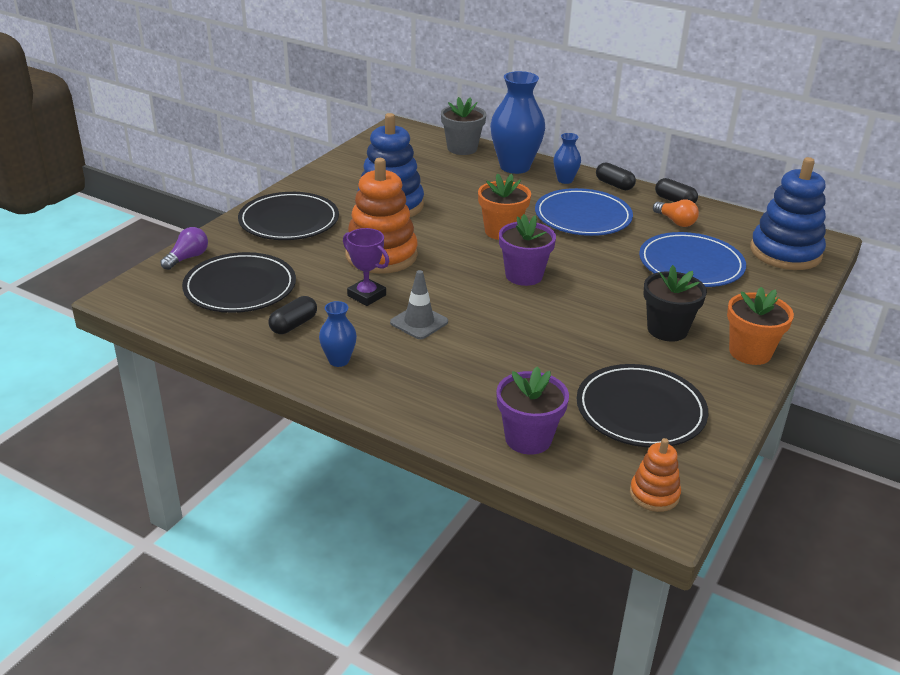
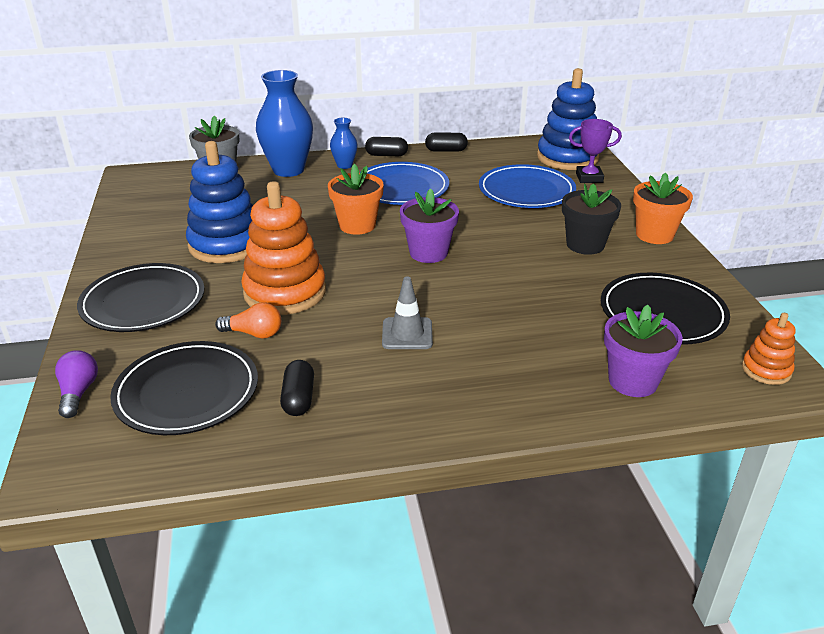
camera: 40 degrees left, 0 degrees up
(339, 360) = (391, 407): blue vase -> none
(366, 295) = (326, 334): purple trophy -> purple trophy (589, 178)
(675, 222) = (469, 165): orange light bulb -> orange light bulb (254, 333)

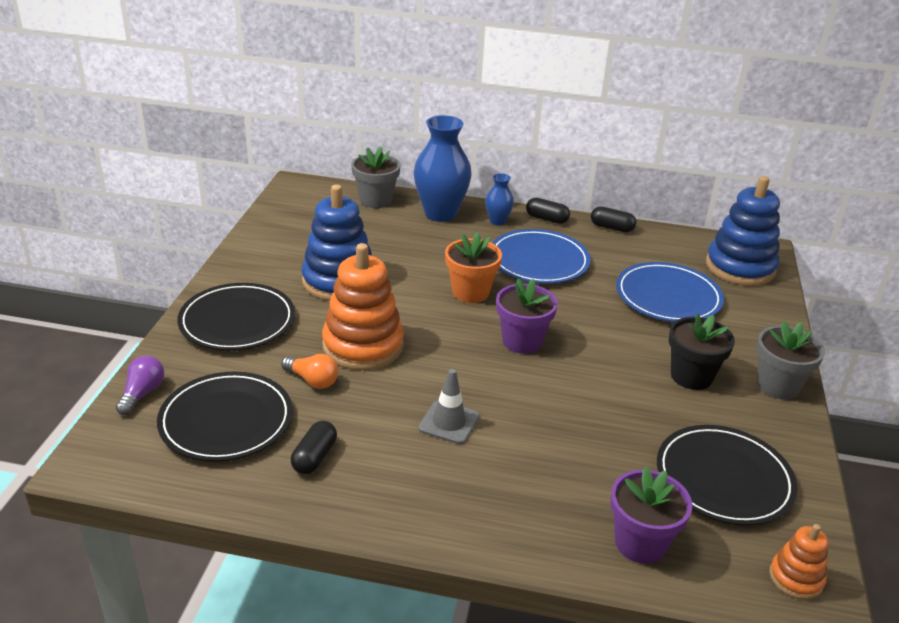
camera: 20 degrees right, 0 degrees up
(589, 178) = (748, 298): purple trophy -> none
(654, 235) = (777, 386): orange flower pot -> grey flower pot

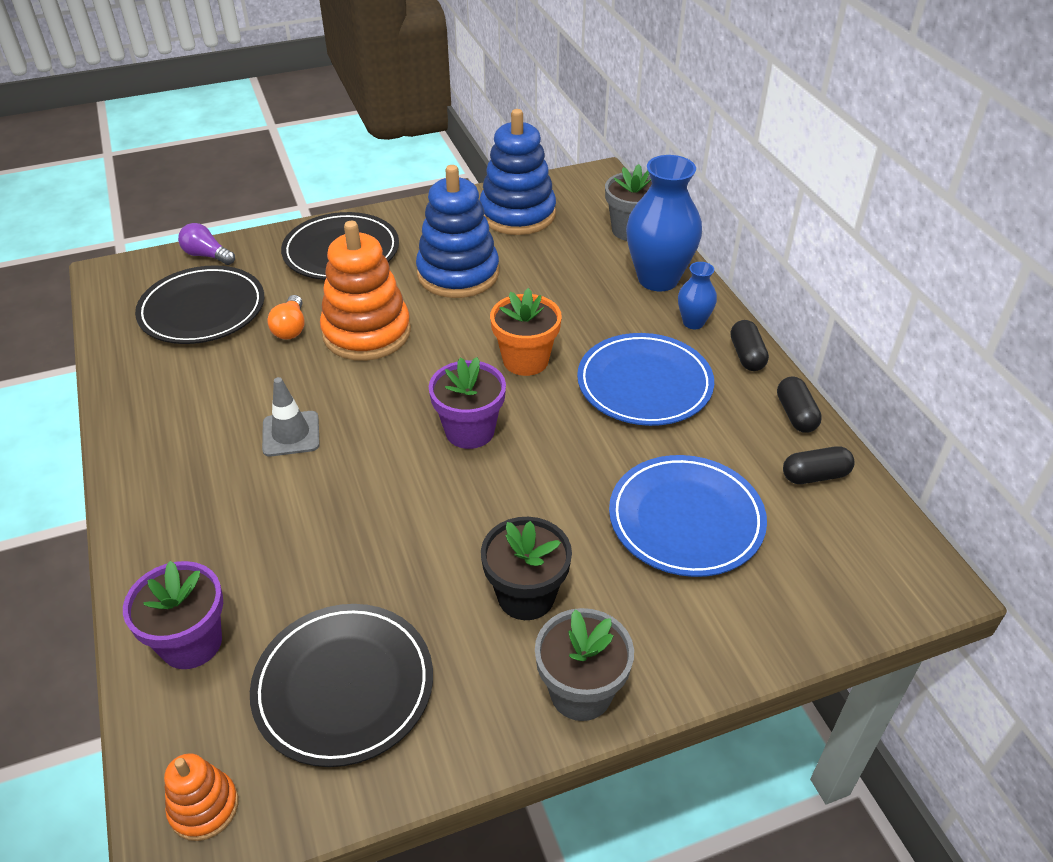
camera: 60 degrees right, 10 degrees up
(142, 393) = (207, 255): purple light bulb -> purple light bulb turned 135 degrees counterclockwise
(314, 457) = (186, 376): black capsule -> black capsule (815, 475)
(740, 267) = (846, 570): blue stacking toy -> blue stacking toy (517, 214)

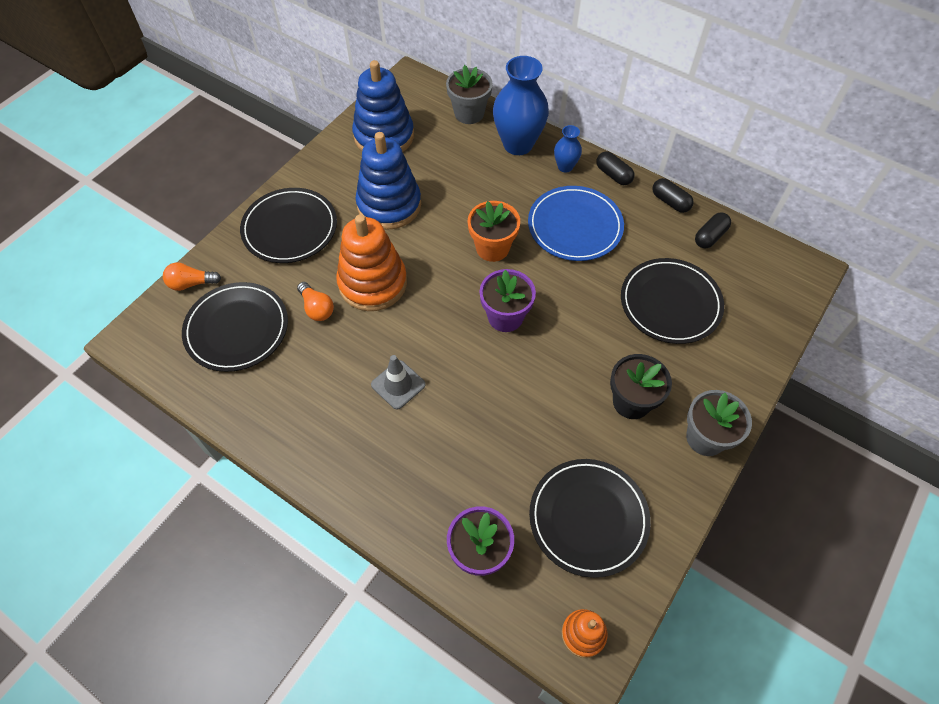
camera: 35 degrees left, 15 degrees up
(207, 255) = (191, 283): purple light bulb -> orange light bulb
(686, 519) = (670, 303): blue plate -> black plate

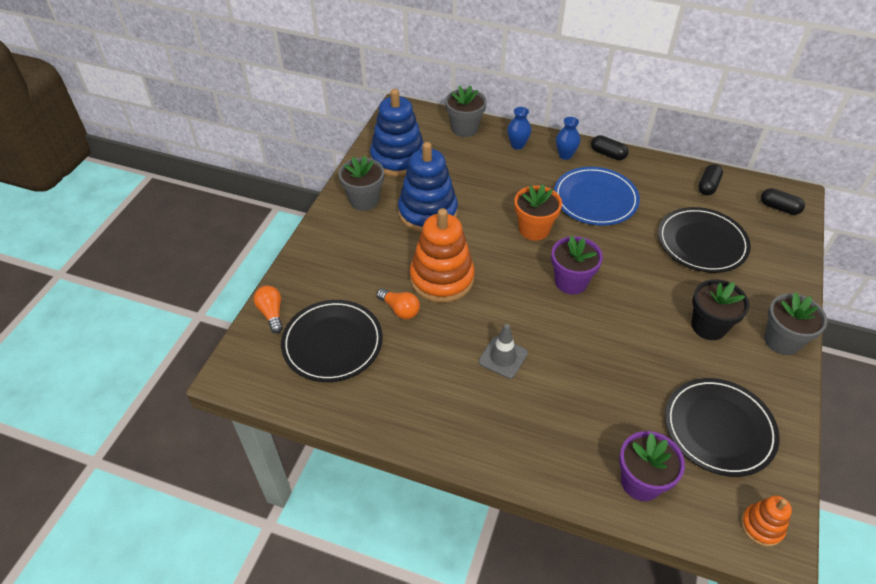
camera: 15 degrees left, 10 degrees down
(191, 283) = (271, 313): orange light bulb -> orange light bulb turned 90 degrees clockwise
(290, 228) = (345, 248): black plate -> none
(330, 177) = (364, 200): none -> grey flower pot
(518, 144) = (517, 145): blue vase -> blue vase, size x0.50
(670, 202) = (663, 166): black capsule -> black capsule (779, 208)

